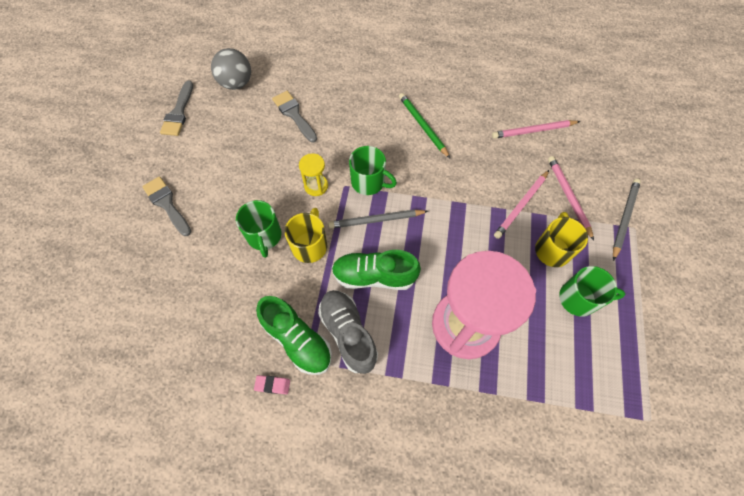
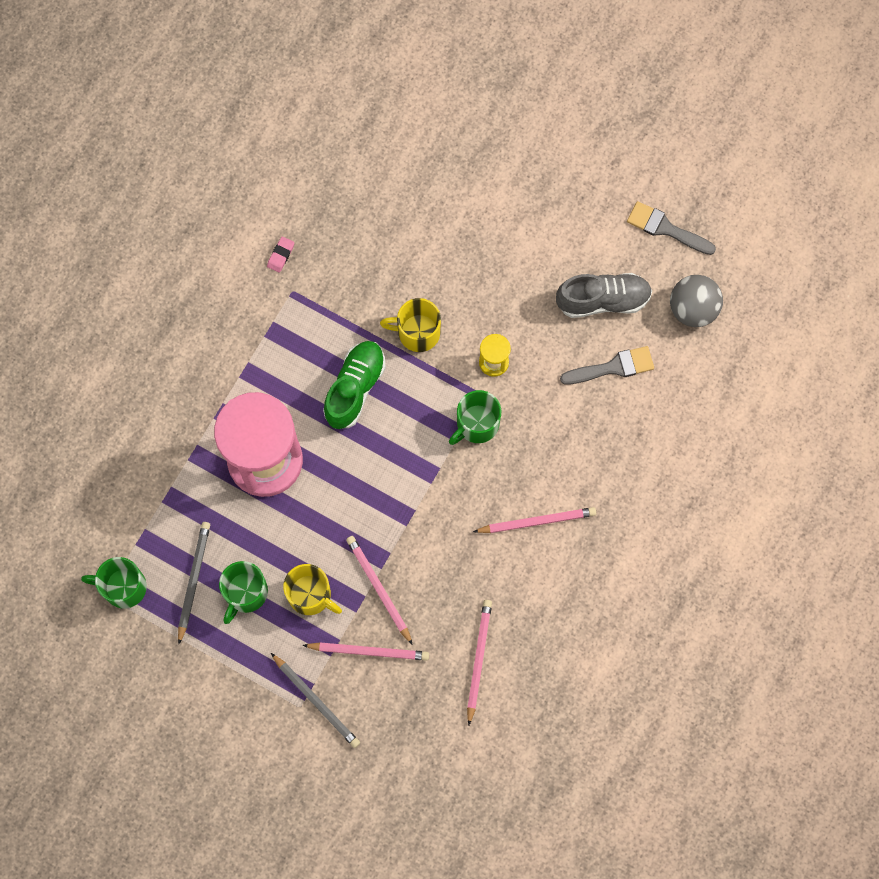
camera: 110 degrees right, 10 degrees up
(166, 204) = (530, 193): grey brush -> none
(264, 236) = (448, 287): green mug -> green mug (123, 587)
(297, 340) = (316, 290): green shoe -> none
(310, 245) = (417, 332): yellow mug -> yellow mug turned 150 degrees clockwise
(348, 333) = (303, 341): grey shoe -> grey shoe (603, 300)
(376, 220) = (422, 415): grey pencil -> grey pencil (193, 581)
(423, 126) = (537, 521): green pencil -> pink pencil

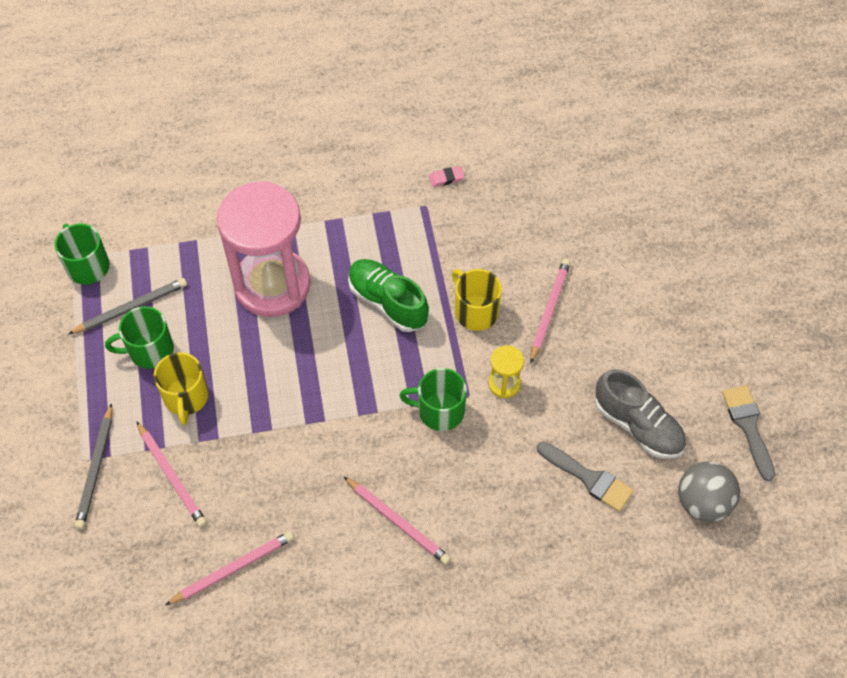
camera: 50 degrees right, 15 degrees down
(355, 388) = (388, 302): green shoe -> green shoe turned 120 degrees counterclockwise
(379, 589) = (233, 443): pink pencil -> pink pencil (549, 310)

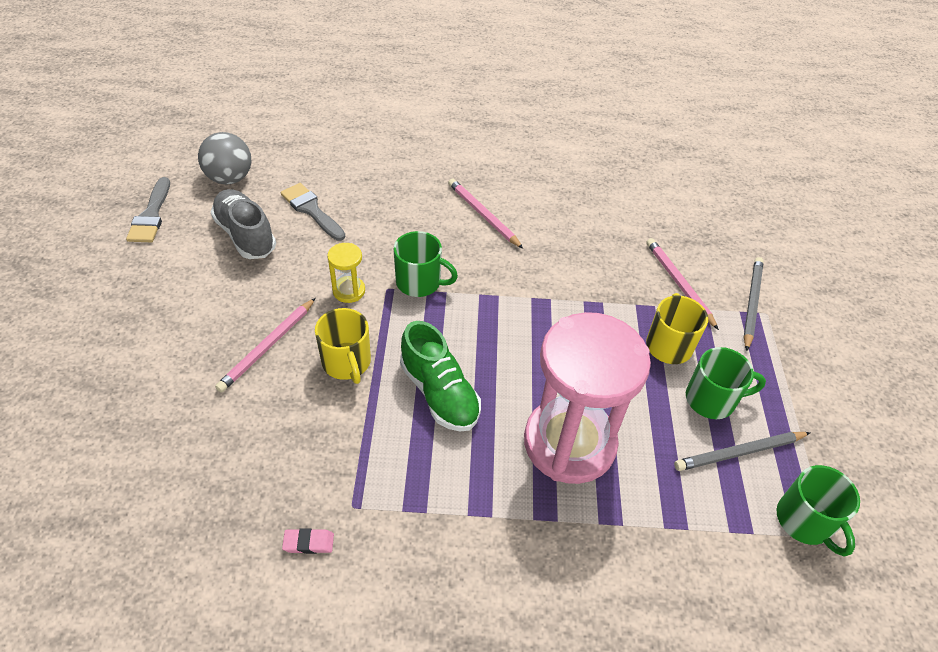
camera: 170 degrees left, 10 degrees down
(233, 569) = (624, 213): pink pencil -> none

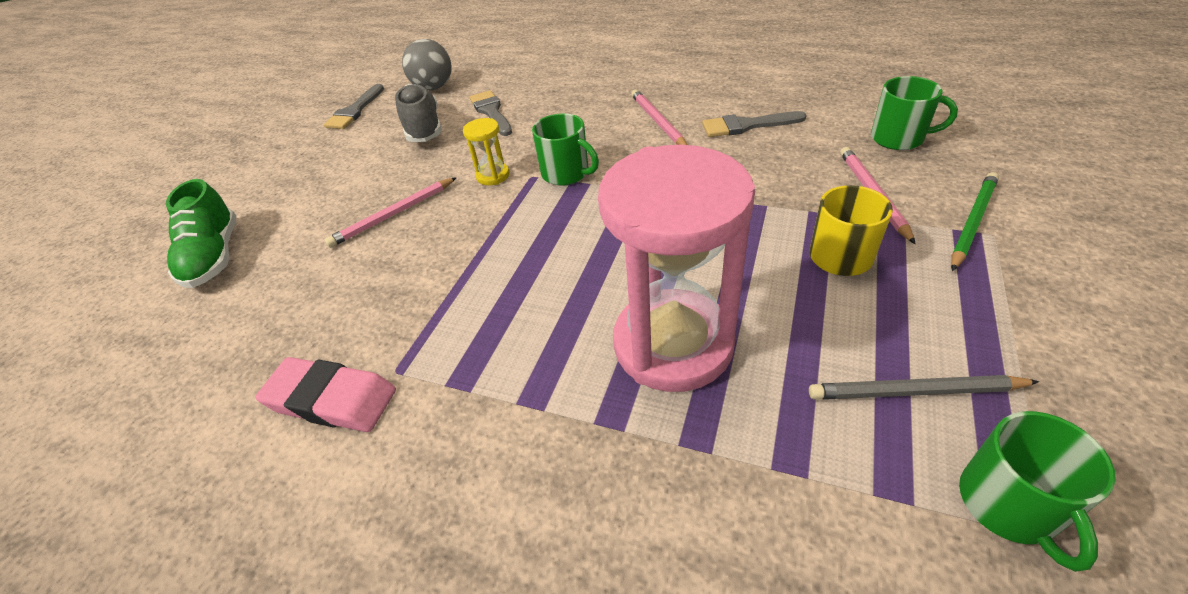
camera: 25 degrees right, 5 degrees down
(308, 543) = (331, 399): pink eraser -> pink eraser, size x2.19
(347, 362) = (459, 235): yellow mug -> none
(439, 393) = (541, 273): green shoe -> green shoe (214, 257)
(562, 216) = (746, 126): none -> grey brush
(711, 399) = (886, 322): green mug -> green mug (898, 138)
(751, 303) = (972, 222): grey pencil -> green pencil

